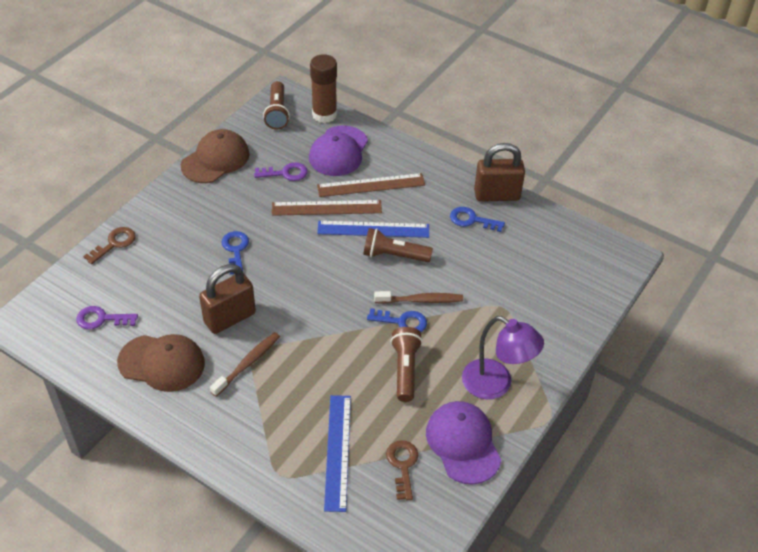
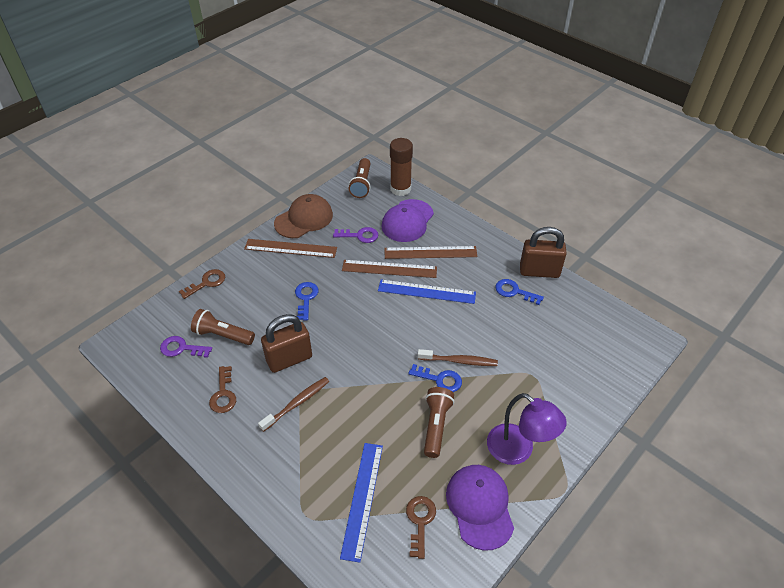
camera: 10 degrees right, 0 degrees up
(162, 363) = (223, 394): brown cap -> brown key
(206, 195) = (290, 248): none -> brown ruler
(394, 255) = (441, 317): brown flashlight -> brown flashlight (222, 335)

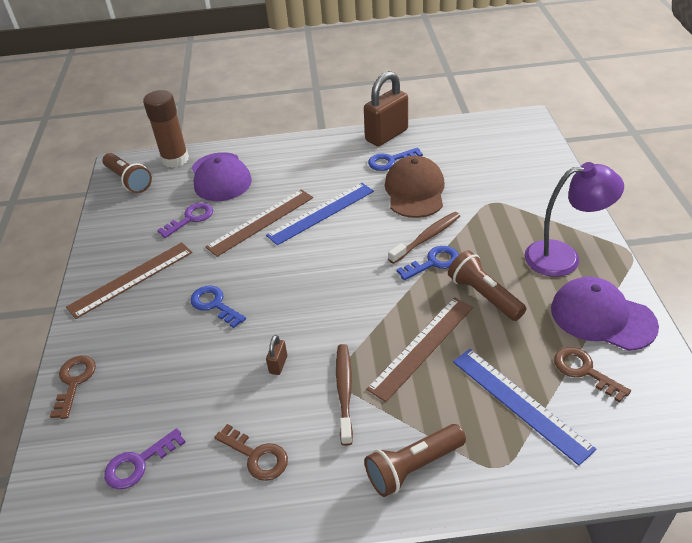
camera: 45 degrees left, 5 degrees down
(222, 335) = (170, 408): brown flashlight -> brown flashlight (413, 467)
(289, 359) = (278, 364): brown padlock -> brown padlock, size x0.42
(304, 219) = (108, 246): brown cap -> brown cap (415, 191)
(430, 252) = (279, 184): brown ruler -> brown ruler (422, 347)

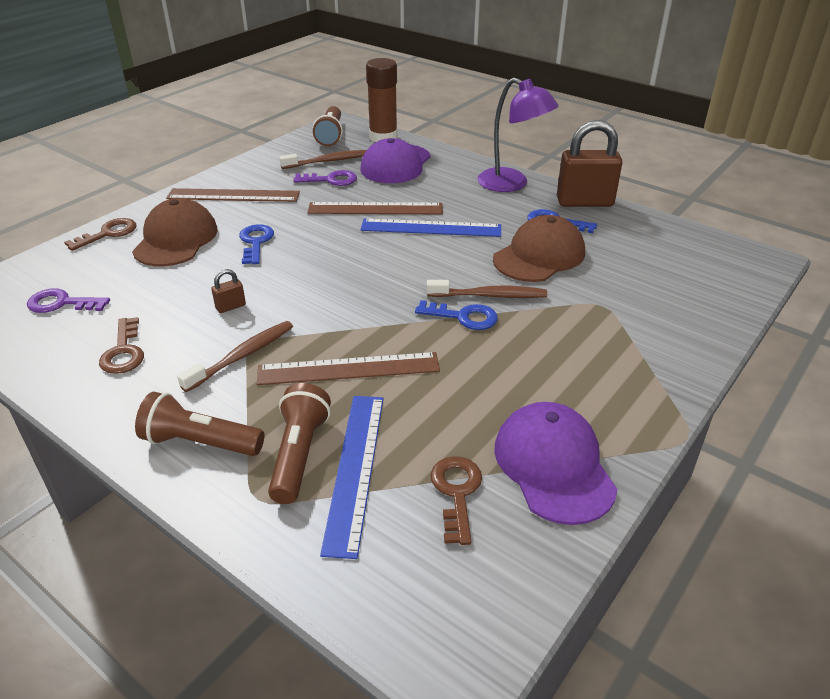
camera: 40 degrees right, 5 degrees down
(145, 346) = (176, 239): none -> brown cap
(162, 204) = (327, 161): none -> brown toothbrush
(483, 295) = (465, 369): brown flashlight -> brown flashlight (299, 454)
(563, 257) = (600, 391): purple lamp -> purple lamp (511, 184)

